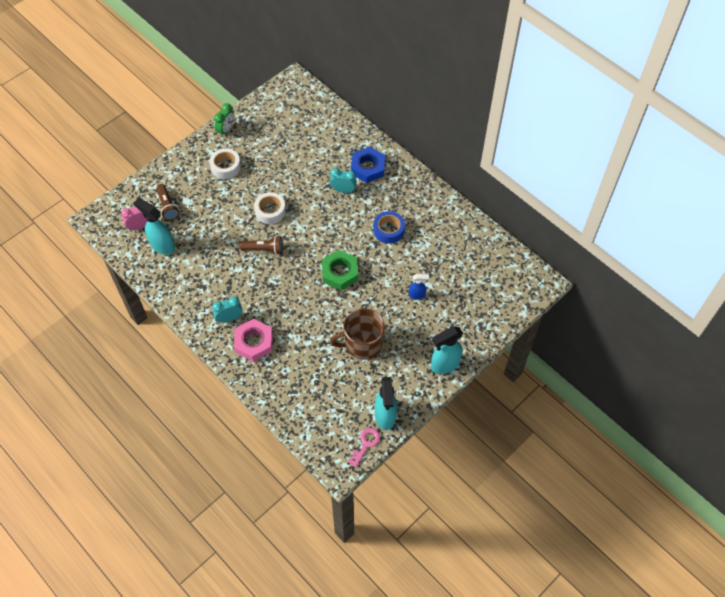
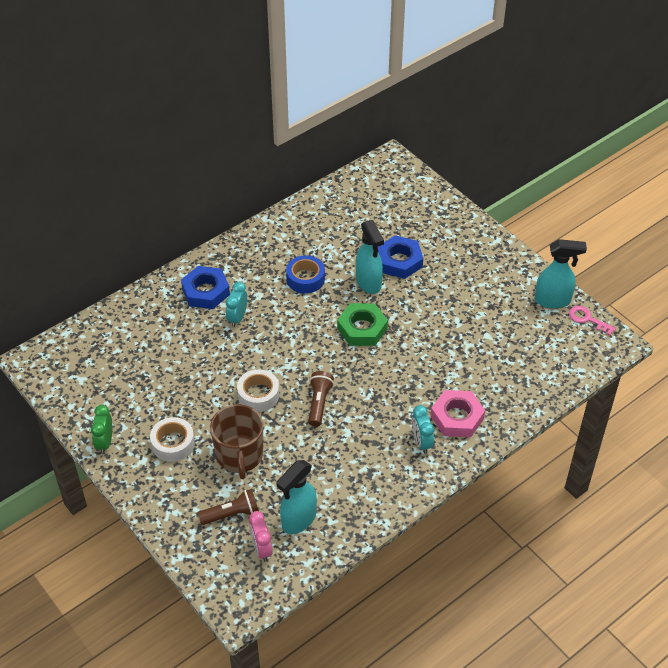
camera: 85 degrees left, 10 degrees down
(226, 130) = (105, 442): green clock -> green clock turned 120 degrees counterclockwise
(362, 344) = (462, 314): brown mug -> brown mug (239, 455)
(417, 295) = (399, 261): blue spray bottle -> blue nut
(444, 364) = (490, 246): turquoise spray bottle -> turquoise spray bottle (368, 283)

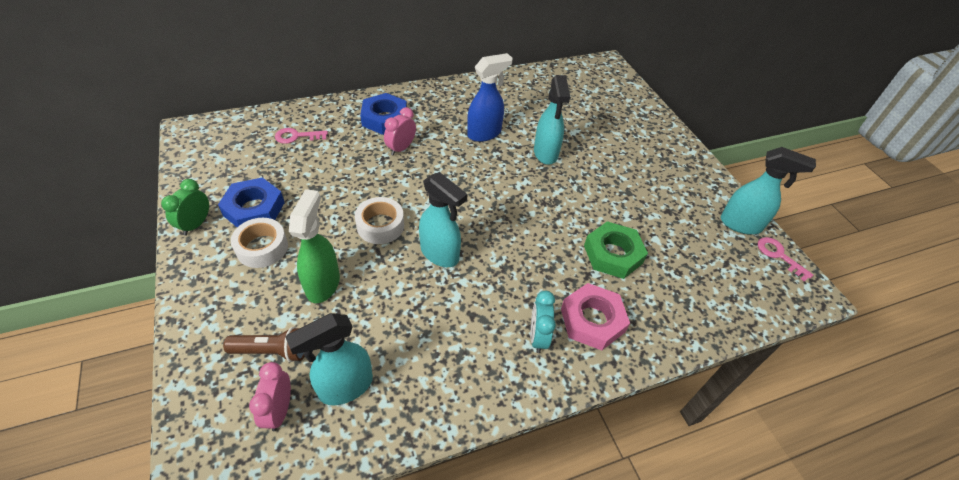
camera: 15 degrees right, 0 degrees up
(136, 335) = (297, 136): none -> pink key
(237, 318) = (401, 148): turquoise clock -> pink clock
(239, 455) = (323, 284): brown mug -> green spray bottle
(305, 279) = (484, 133): blue tape -> blue spray bottle
(319, 403) = (440, 254): brown flashlight -> turquoise spray bottle
(362, 328) = (521, 193): green nut -> green nut (613, 254)
(399, 261) = (584, 143): blue nut -> blue nut (254, 209)

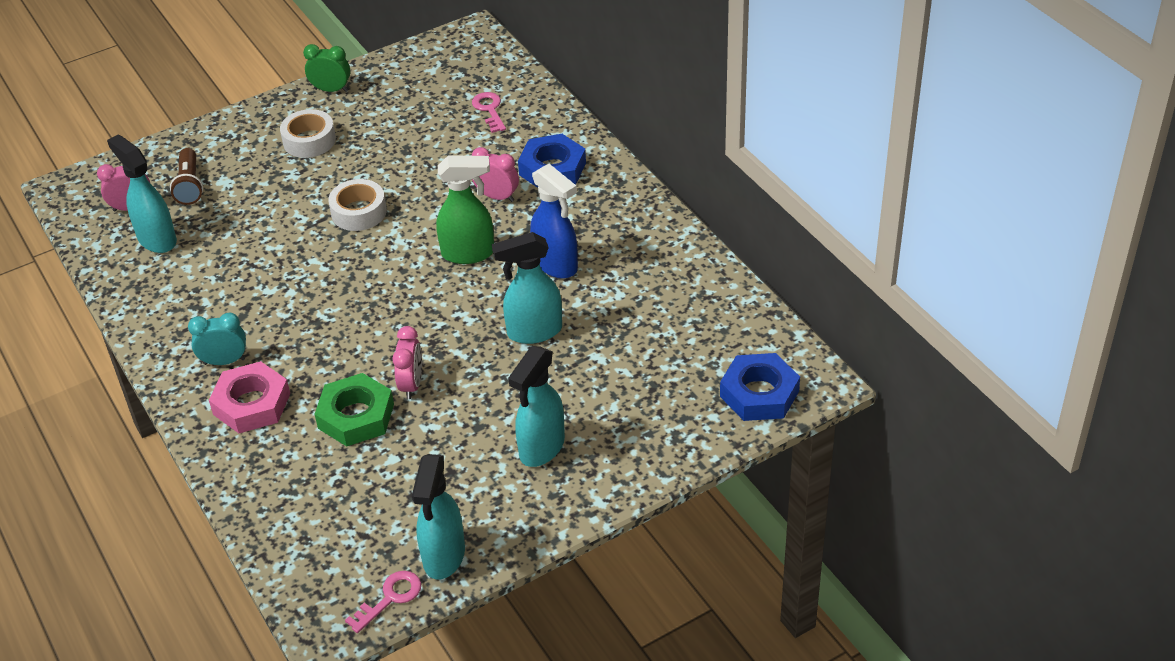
camera: 85 degrees right, 5 degrees down
(254, 209) = (362, 118): blue nut -> blue nut (759, 393)
(323, 284) = (270, 194): green spray bottle -> green spray bottle (469, 253)
(440, 254) = (326, 267): turquoise spray bottle -> turquoise spray bottle (541, 448)
(585, 219) = (411, 384): none -> pink clock

